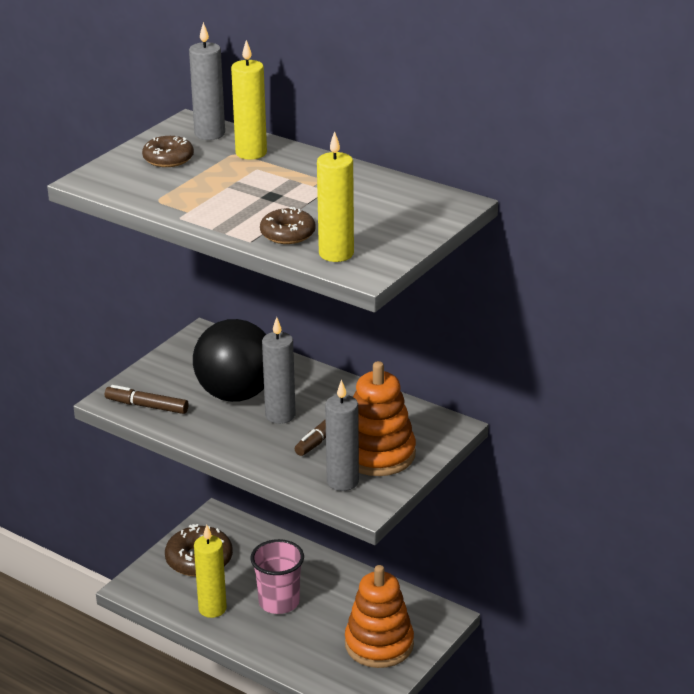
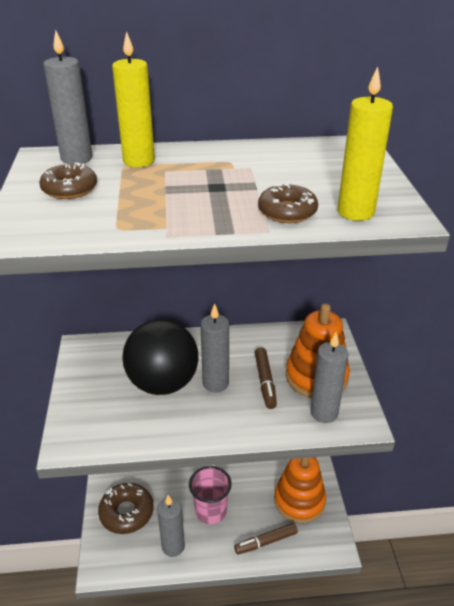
camera: 40 degrees left, 5 degrees up
(147, 406) = (104, 432): brown marker -> brown marker (266, 542)
(212, 609) = (173, 546): yellow candle -> grey candle

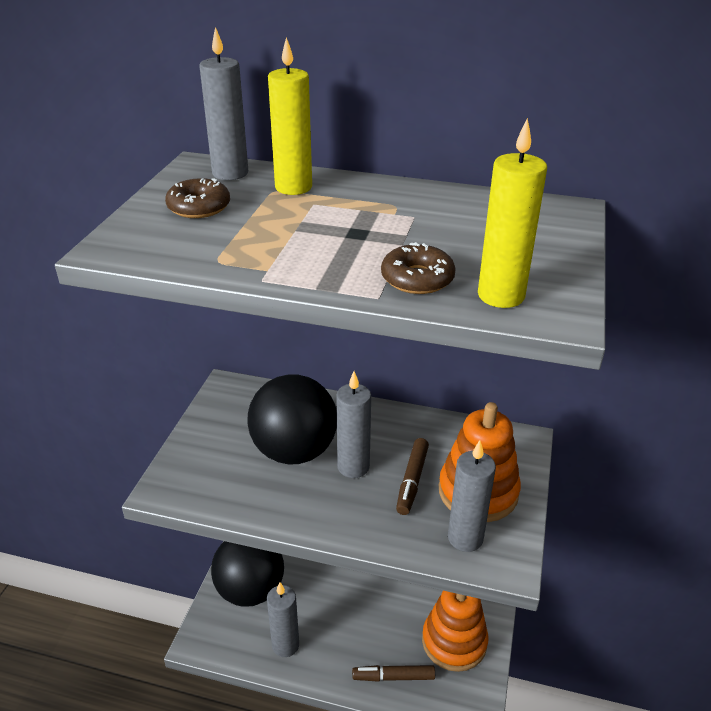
camera: 20 degrees right, 0 degrees up
(126, 512) = (250, 590): brown donut -> black ball
(210, 511) = (343, 619): pink cup -> none

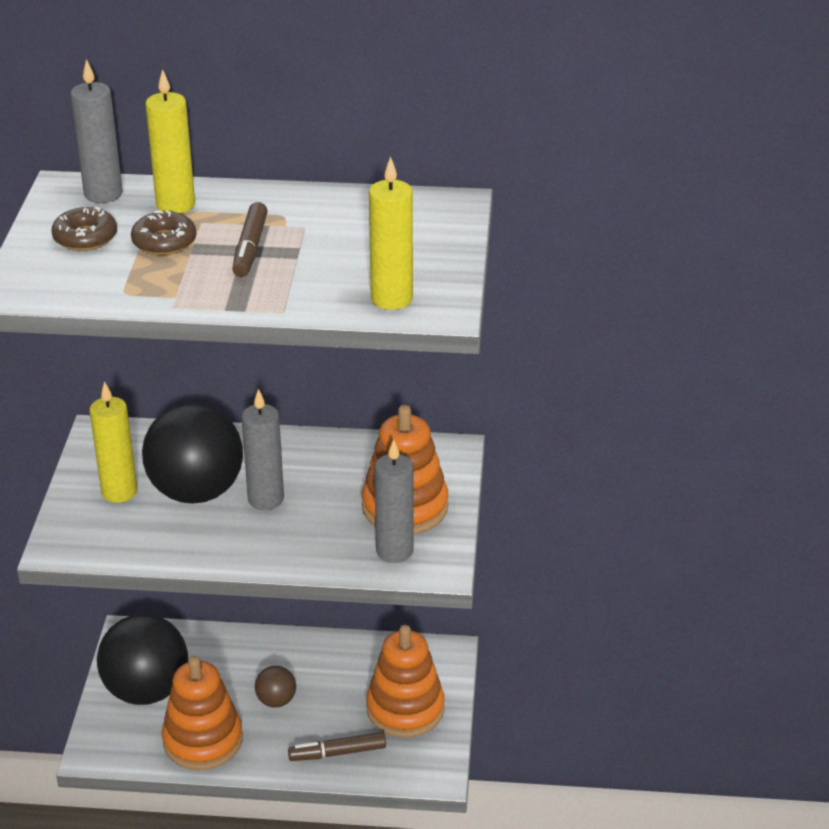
camera: 10 degrees left, 0 degrees up
(229, 442) = (119, 492): none -> yellow candle
(285, 645) = (203, 740): grey candle -> orange stacking toy
(350, 616) = (276, 700): none -> brown ball
(412, 480) = (333, 505): brown marker -> brown marker (250, 248)
(417, 279) = (315, 290): brown donut -> brown donut (164, 242)

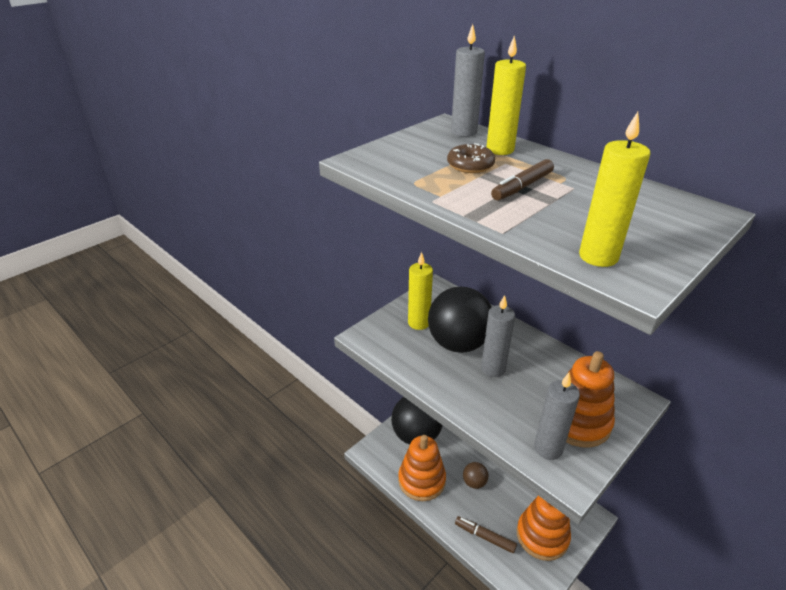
camera: 40 degrees right, 0 degrees up
(85, 237) = (427, 148): brown donut -> none

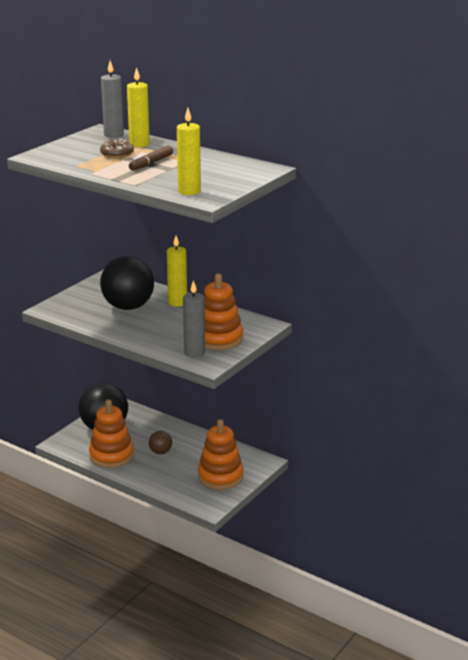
camera: 10 degrees left, 10 degrees down
(419, 323) = (94, 298): yellow candle -> yellow candle (177, 302)
(485, 537) = (170, 482): brown marker -> none
(493, 369) = (156, 318): grey candle -> none

